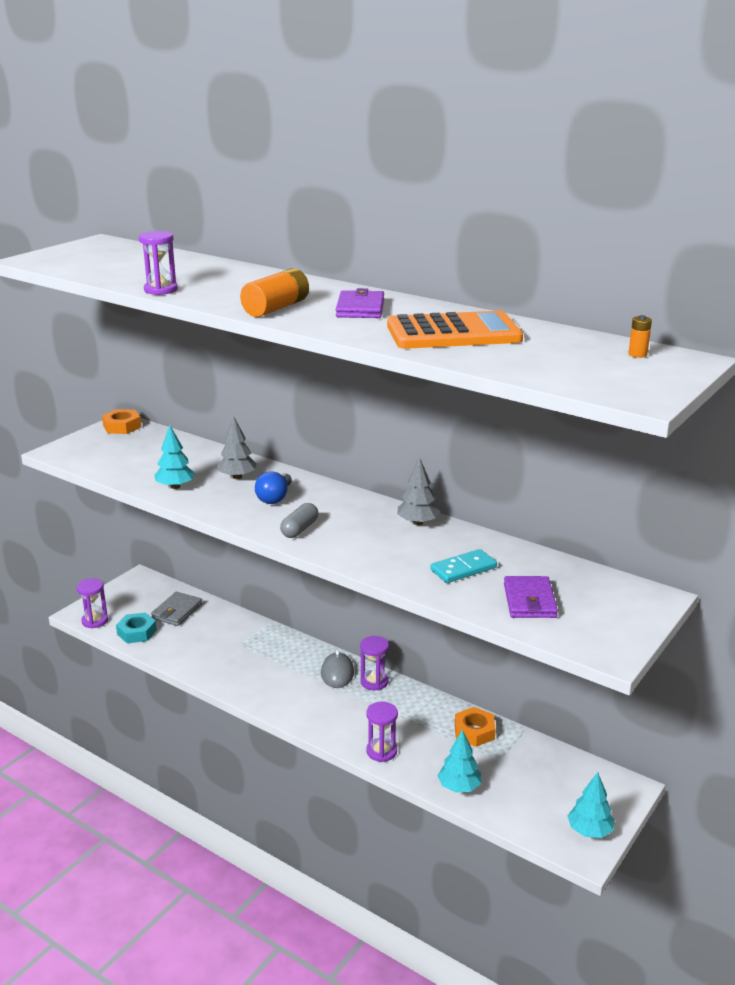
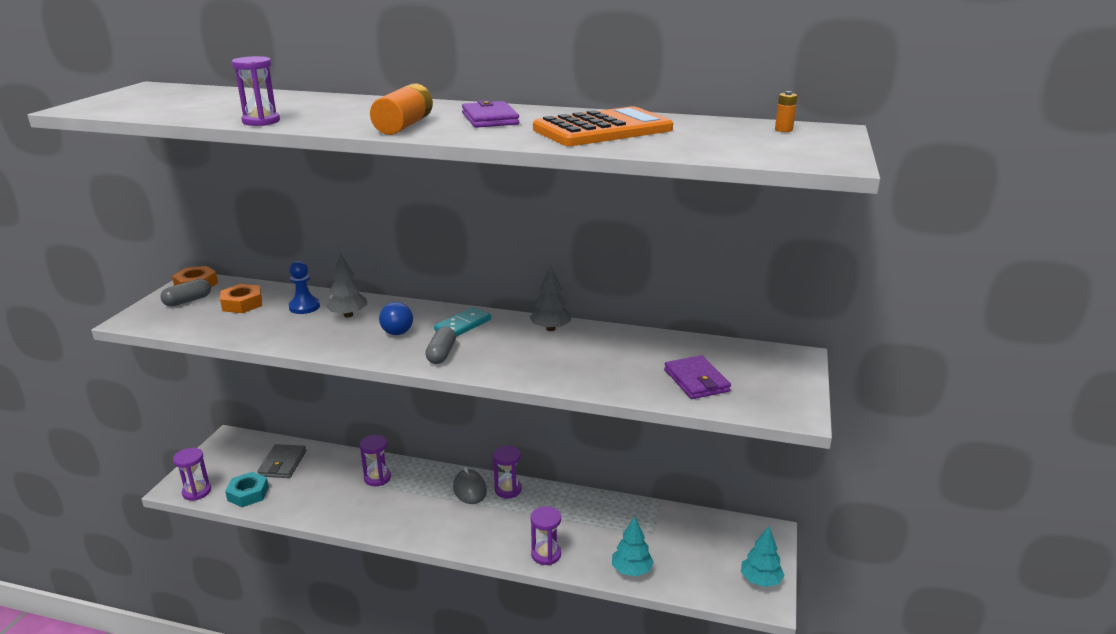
camera: 20 degrees left, 0 degrees up
(108, 441) = (188, 301): none -> grey capsule
(175, 487) = (287, 334): turquoise tree -> none
(203, 463) = (304, 307): none -> blue pawn
(256, 643) = (377, 478): none -> purple hourglass
(463, 569) = (619, 363): turquoise domino -> turquoise domino (463, 325)
(474, 731) = (619, 514): orange nut -> orange nut (242, 304)

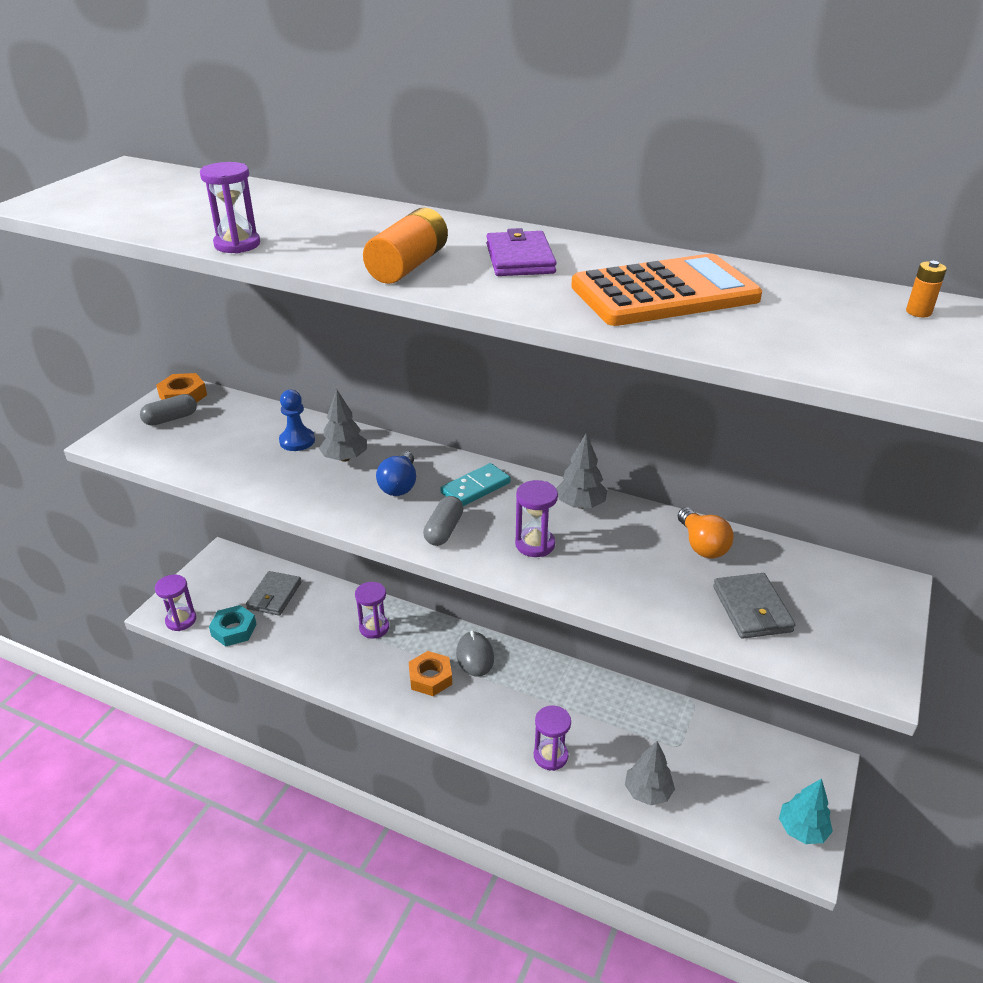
camera: 10 degrees right, 10 degrees up
(242, 304) = (229, 429): orange nut -> orange nut (430, 677)
(508, 490) = (518, 662): purple hourglass -> purple hourglass (535, 544)
(631, 570) = (648, 792): turquoise tree -> grey tree
(651, 345) = (702, 545): none -> orange light bulb
(696, 381) = (752, 609): purple wallet -> grey wallet

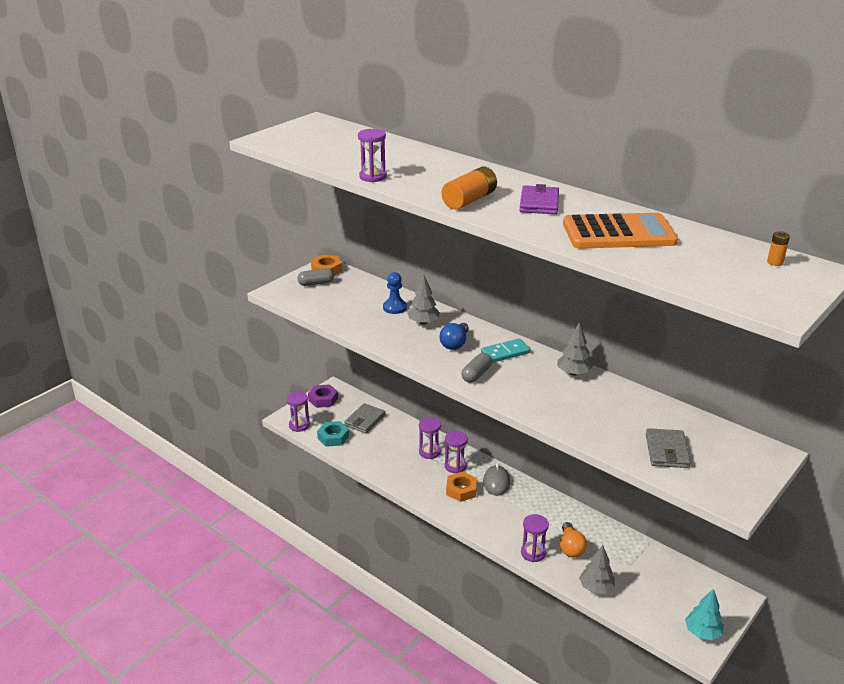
camera: 15 degrees right, 5 degrees down
(209, 574) = (323, 399): none -> purple nut
(535, 544) = (534, 392): purple hourglass -> purple hourglass (455, 466)
(702, 545) = (649, 409): orange light bulb -> orange light bulb (570, 548)

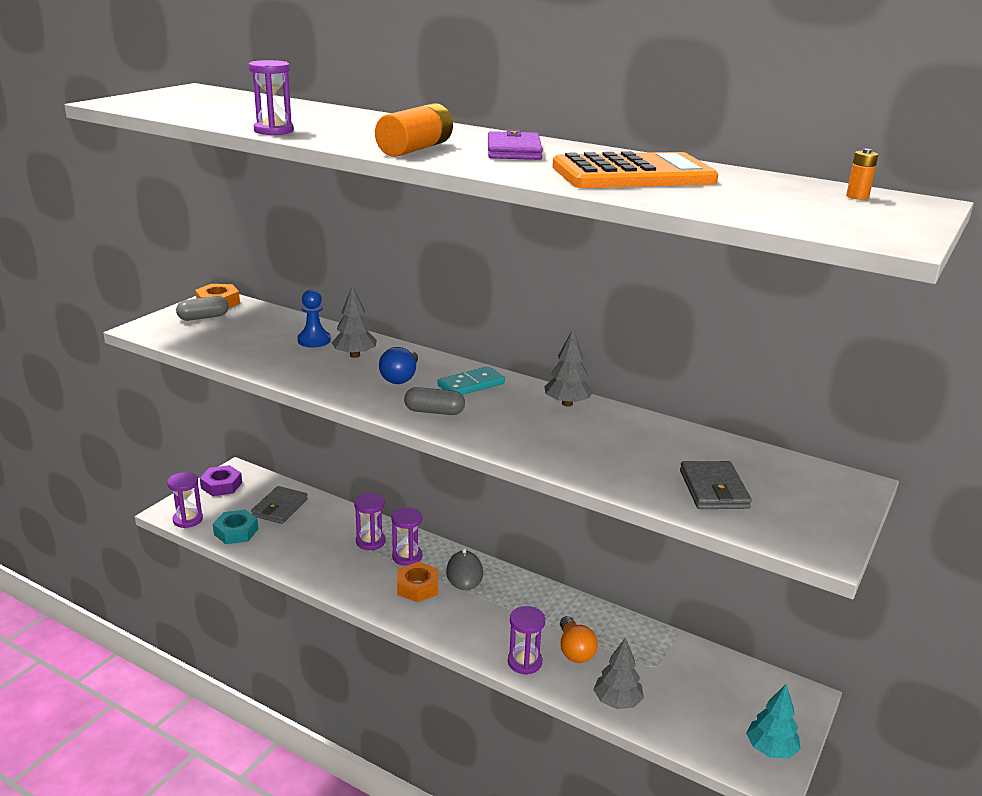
camera: 10 degrees left, 5 degrees down
(476, 374) = (434, 412): grey capsule -> grey capsule turned 75 degrees clockwise

